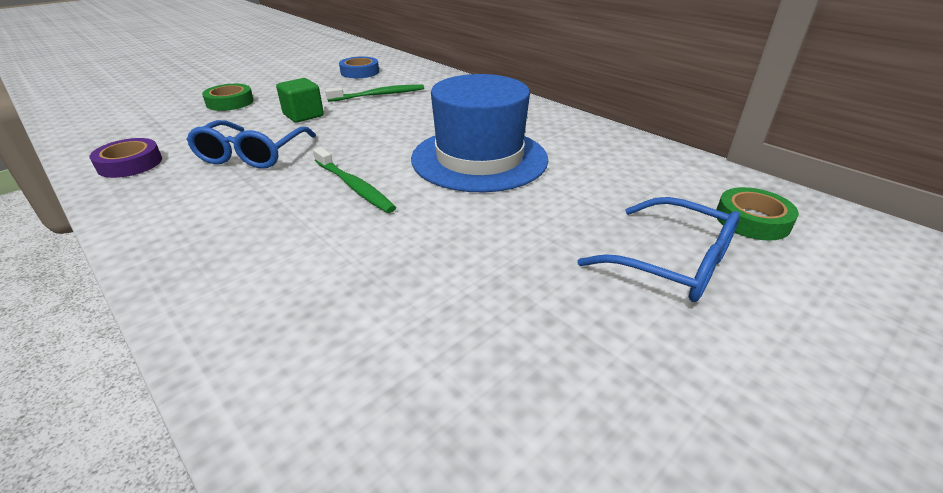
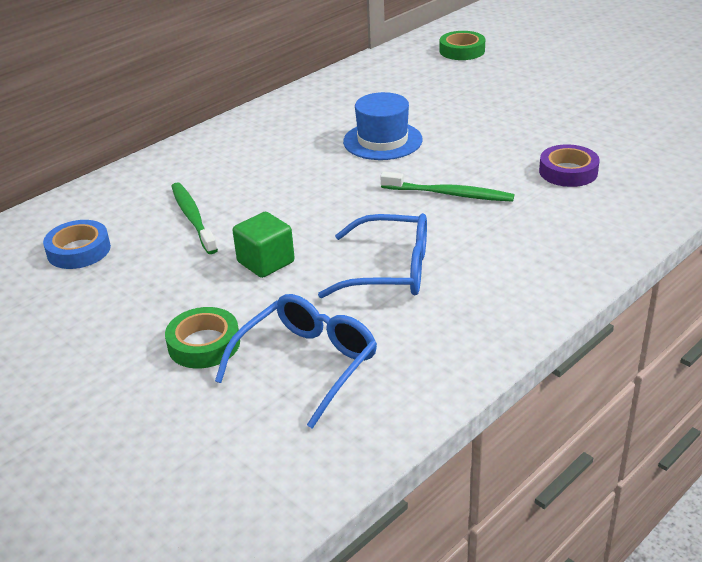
camera: 90 degrees left, 0 degrees up
(130, 164) = (426, 356): purple tape -> purple tape (568, 172)
(354, 187) = (450, 194): green toothbrush -> green toothbrush turned 60 degrees clockwise
(479, 158) = (382, 141): blue hat -> blue hat, size x0.61
(672, 263) = (519, 76): blue glasses -> blue glasses (307, 364)

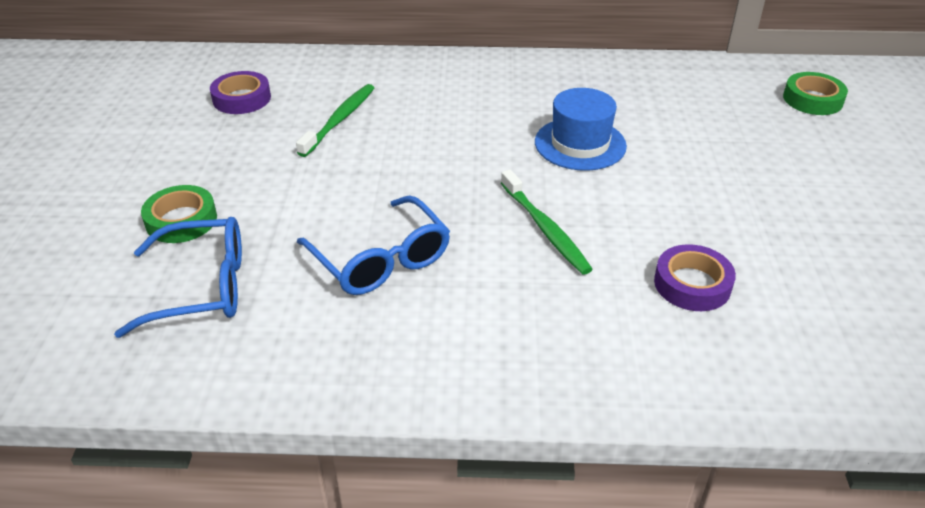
camera: 45 degrees right, 5 degrees up
(79, 250) = (242, 98): blue tape -> purple tape
(266, 262) = (319, 188): green cube -> none

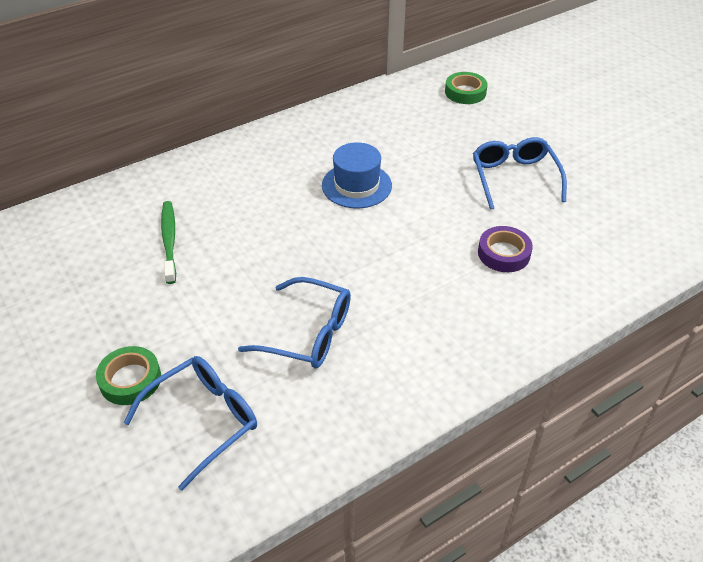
camera: 35 degrees left, 5 degrees up
(242, 98) = (68, 257): purple tape -> none
(545, 229) = (391, 258): green toothbrush -> none
(790, 210) = (514, 178): none -> blue glasses

